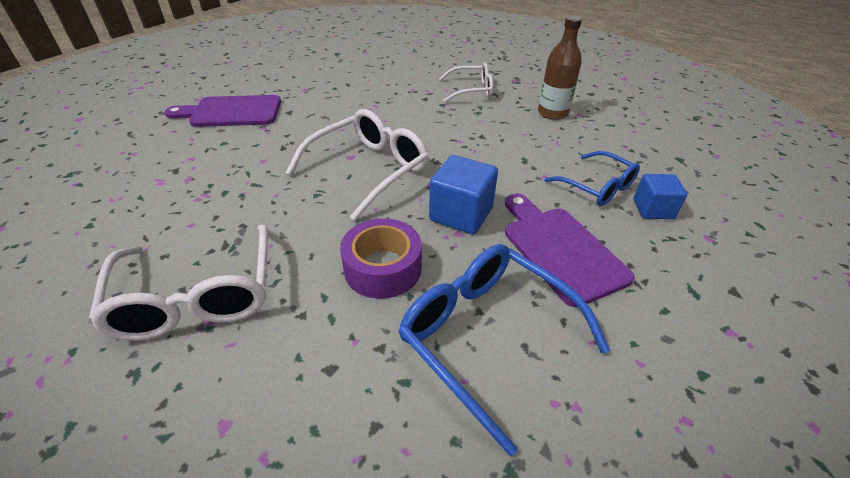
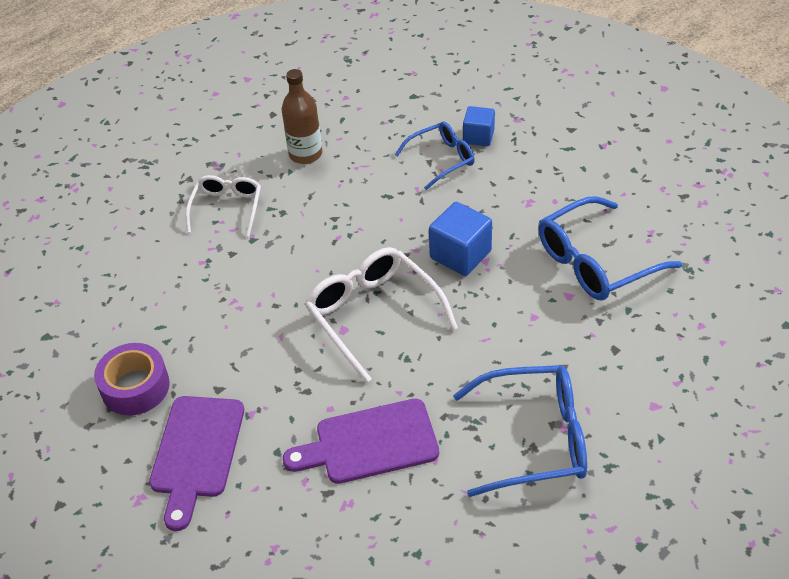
camera: 75 degrees left, 5 degrees up
(197, 296) = (535, 439): white glasses -> blue glasses
(383, 268) = (520, 313): purple tape -> purple tape (135, 387)
(560, 250) = (516, 203): purple cutting board -> purple cutting board (370, 443)

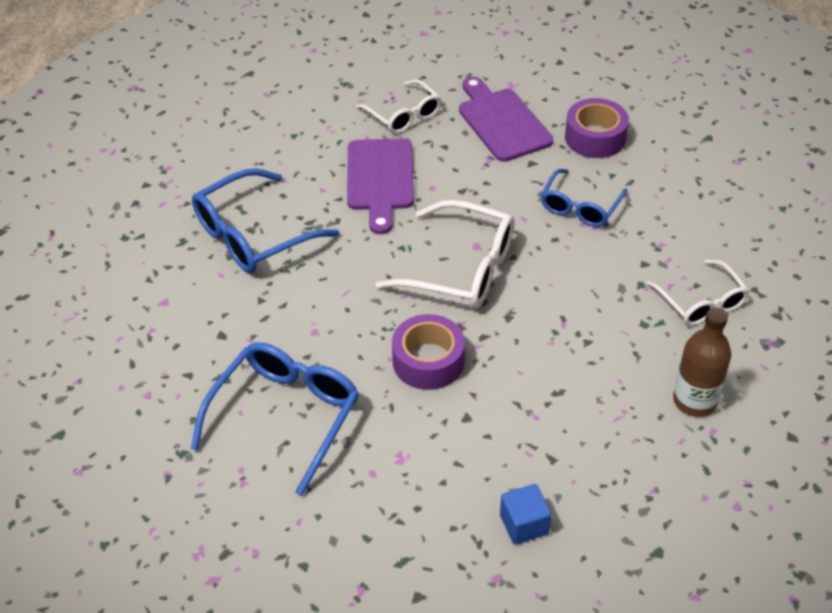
camera: 145 degrees right, 0 degrees up
(282, 517) = (404, 115): none -> white glasses
(370, 443) = (380, 179): purple cutting board -> purple cutting board turned 135 degrees clockwise
(442, 159) = (540, 468): blue glasses -> blue glasses (580, 207)
(460, 254) = (428, 361): blue cube -> purple tape

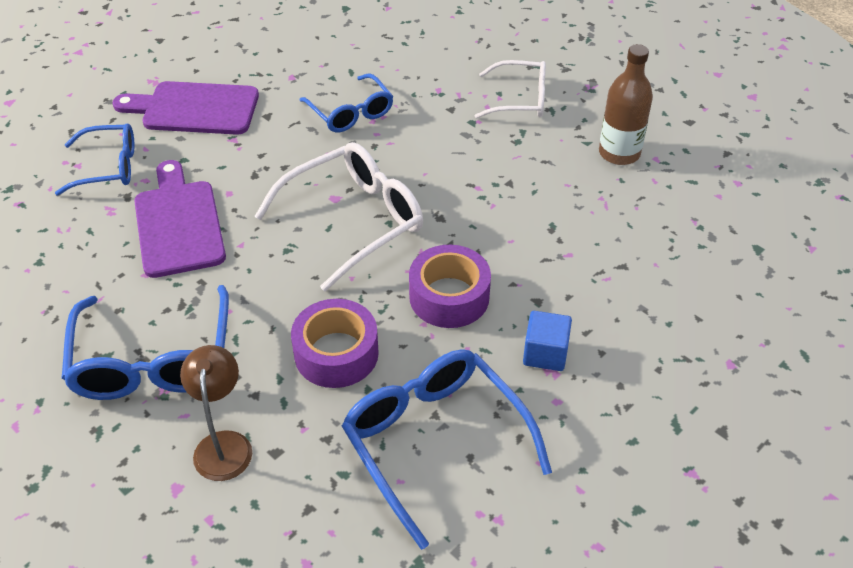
camera: 60 degrees left, 0 degrees up
(211, 306) = (223, 444): none -> brown lamp
(380, 179) = (178, 224): purple cutting board -> purple cutting board turned 135 degrees counterclockwise
(404, 115) = (108, 167): white glasses -> blue glasses
(524, 524) = (683, 318): blue cube -> blue cube (545, 353)
(595, 137) = (277, 65): purple tape -> purple tape (336, 353)

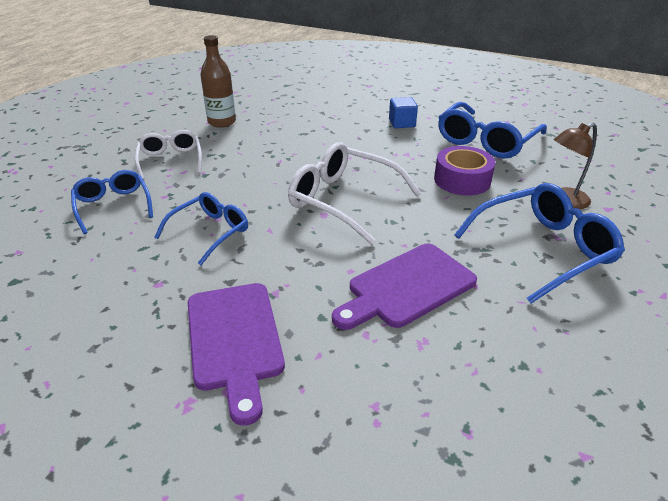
camera: 110 degrees left, 10 degrees down
(108, 167) = (364, 373): blue glasses -> blue glasses (113, 206)
(449, 297) = (385, 154): purple tape -> none

